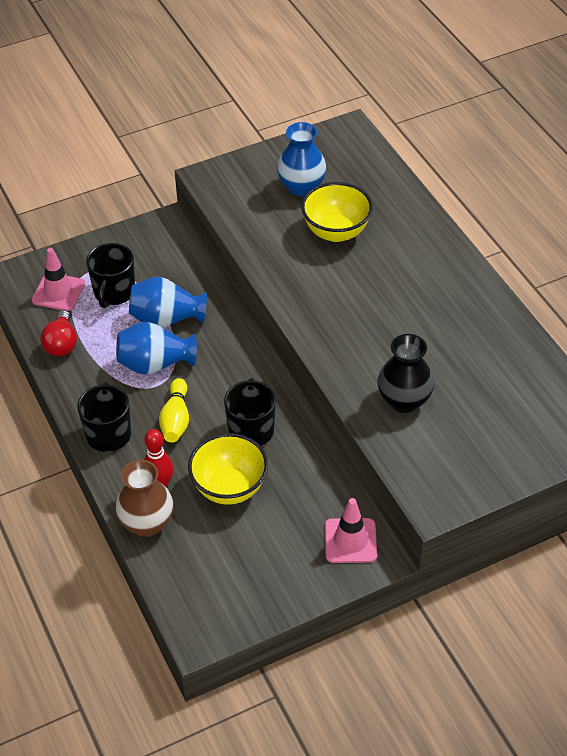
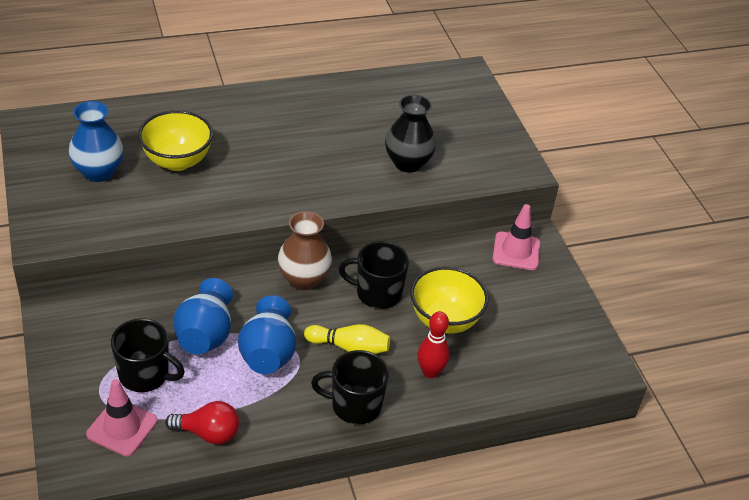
camera: 85 degrees left, 5 degrees down
(147, 523) = (477, 388): brown vase -> brown vase (304, 279)

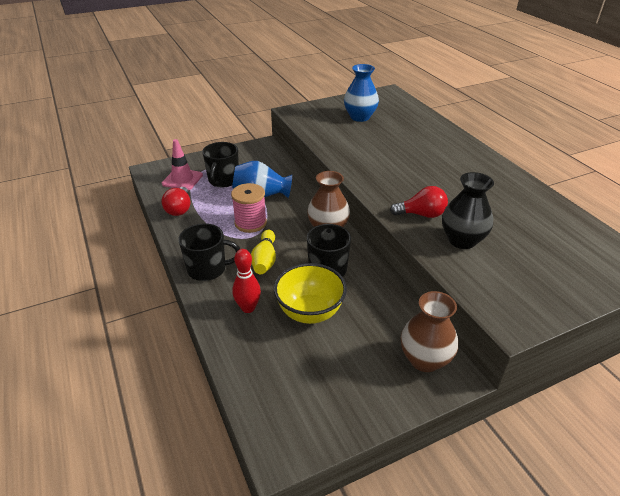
camera: 85 degrees right, 5 degrees down
(177, 161) = (387, 139): yellow bowl -> none
(268, 353) = (250, 223): blue vase -> pink spool
(355, 405) = (208, 269): black mug -> black mug turned 90 degrees clockwise
(357, 178) = (421, 214): none -> red light bulb
(516, 251) = (424, 359): pink traffic cone -> brown vase

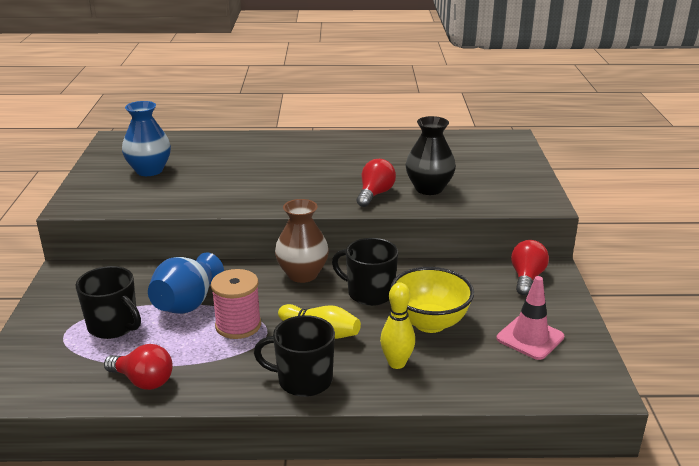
camera: 65 degrees left, 10 degrees down
(182, 179) = (66, 364): pink traffic cone -> pink traffic cone (530, 338)
(208, 269) = (303, 380): black mug -> black mug turned 105 degrees counterclockwise
(248, 308) = (396, 363): red bowling pin -> yellow bowling pin
(424, 359) = (526, 278): brown vase -> red light bulb

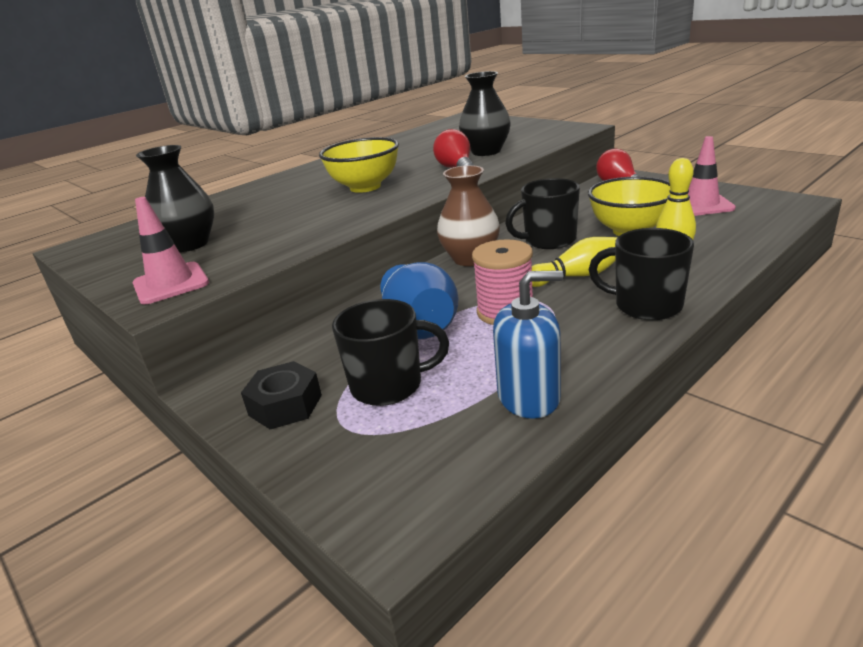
camera: 40 degrees left, 0 degrees up
(67, 303) = (285, 405): none -> black nut
(96, 196) = (171, 283): none -> pink traffic cone
(143, 381) = (529, 397): red light bulb -> blue soap dispenser
(149, 170) = (190, 244): blue vase -> black vase
(299, 177) = (365, 187): none -> yellow bowl
(303, 380) = (646, 306): black mug -> black mug turned 60 degrees clockwise

